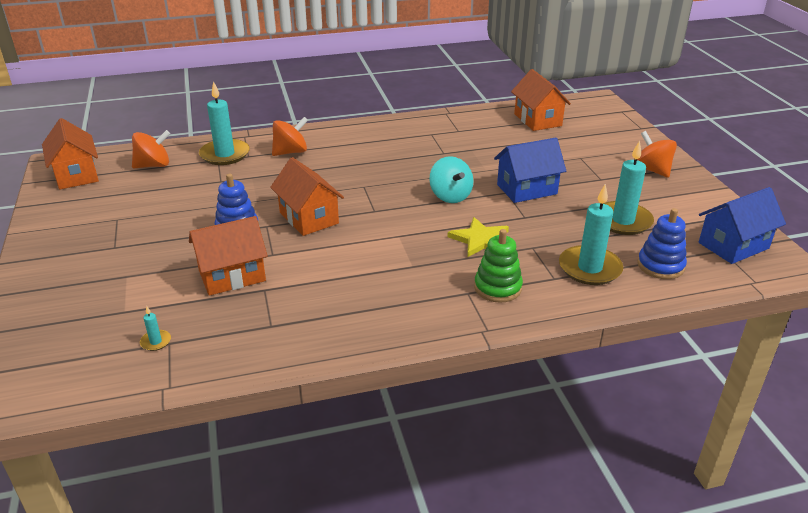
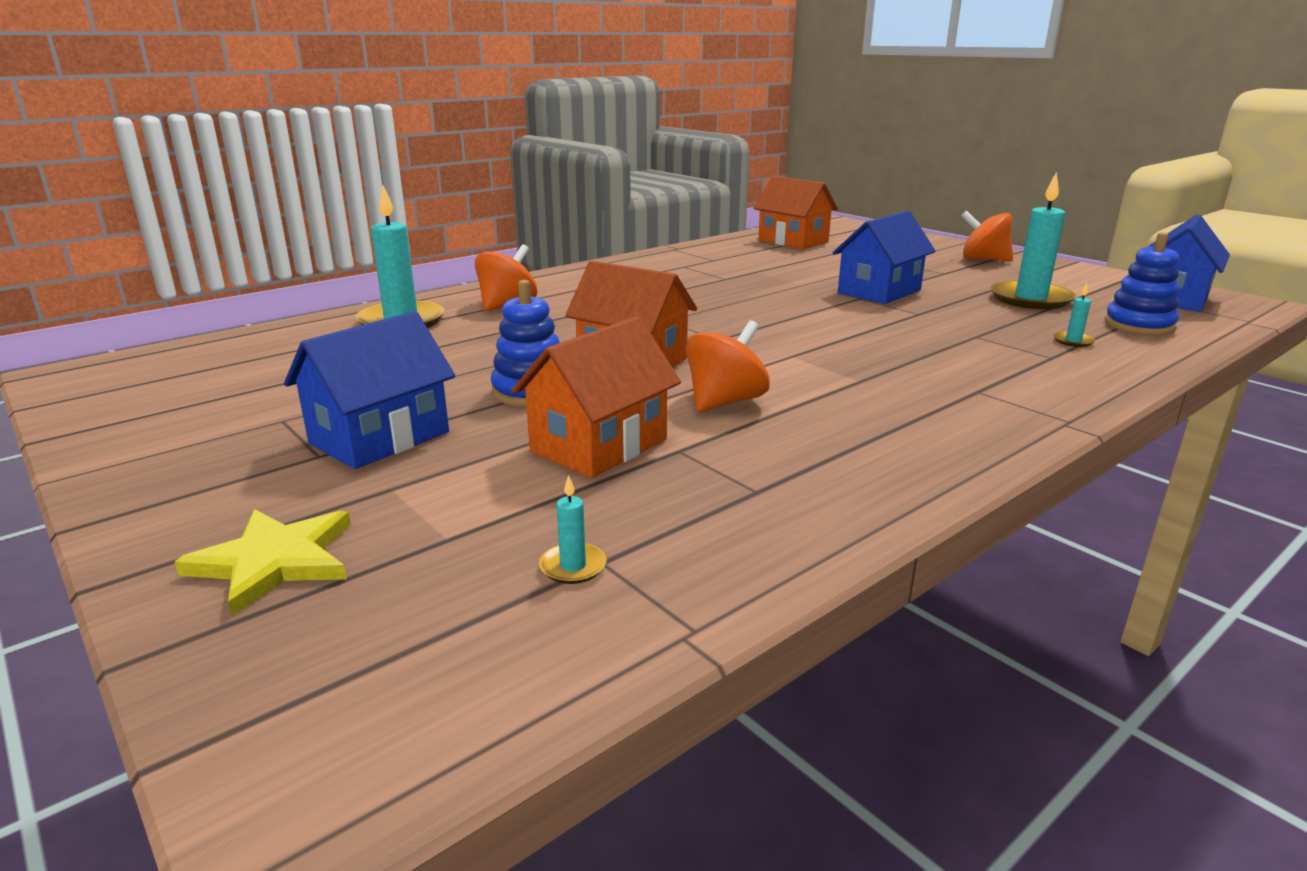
camera: 25 degrees left, 10 degrees down
(76, 175) = (133, 382): orange house -> none
(146, 243) = (380, 438): none -> blue house
(153, 165) = (283, 349): orange spinning top -> orange spinning top (725, 402)
(450, 196) = (797, 310): turquoise spinning top -> none
(480, 240) = (903, 340): yellow star -> yellow star (275, 561)
(497, 288) = (1005, 378): green stacking toy -> none
(589, 268) = (1073, 341): turquoise candle -> turquoise candle, size x0.42

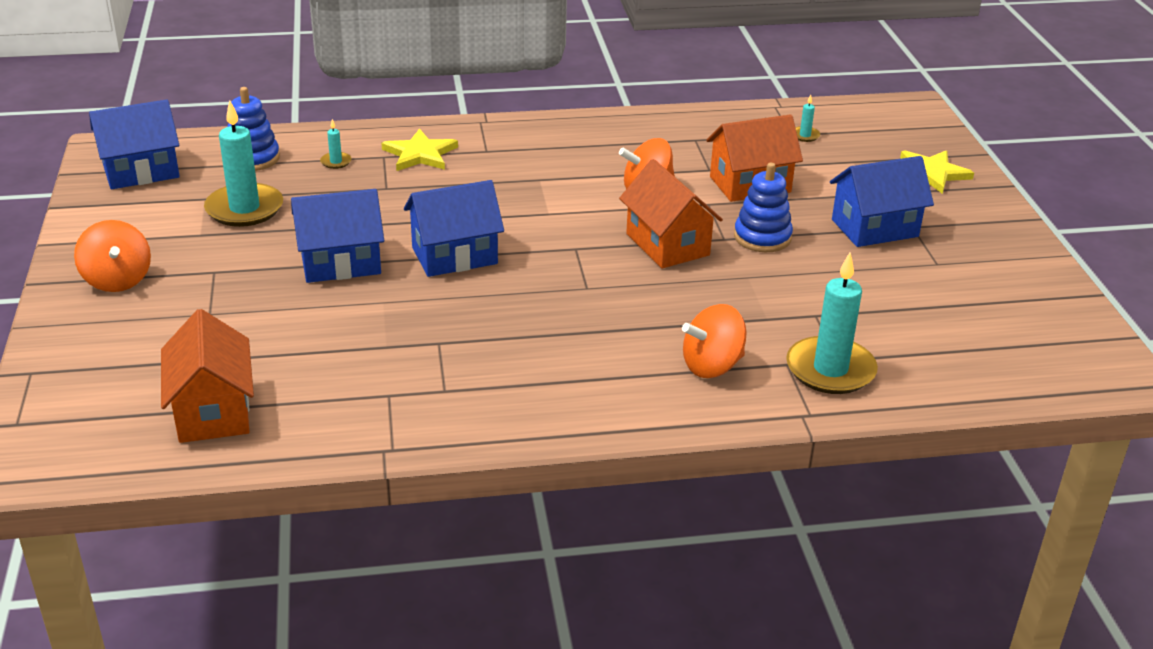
camera: 150 degrees left, 10 degrees up
(808, 312) = (454, 256): none -> blue house
(1027, 368) = (420, 154): none -> yellow star

